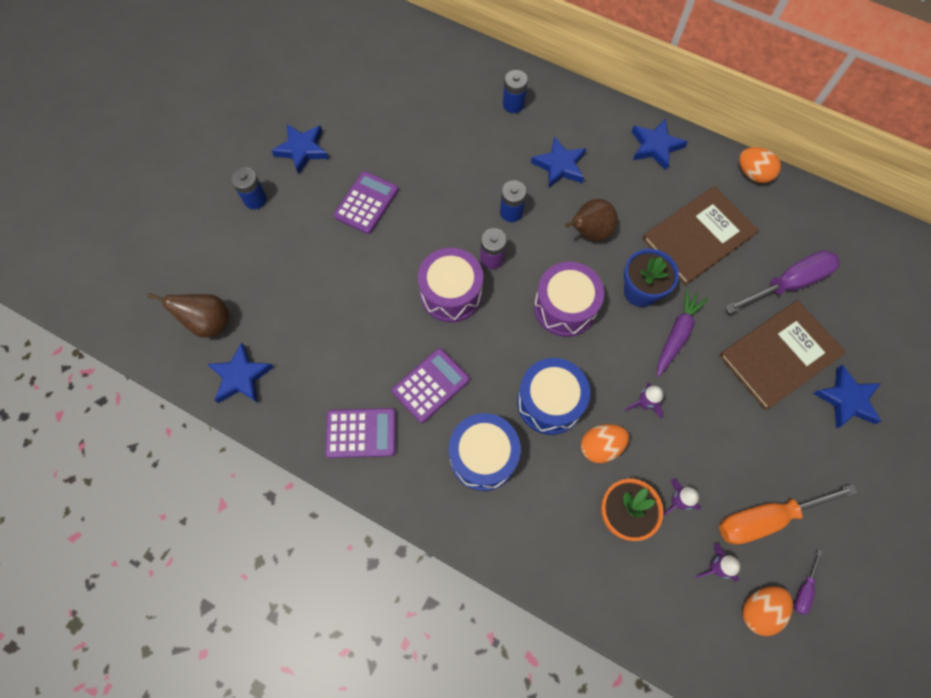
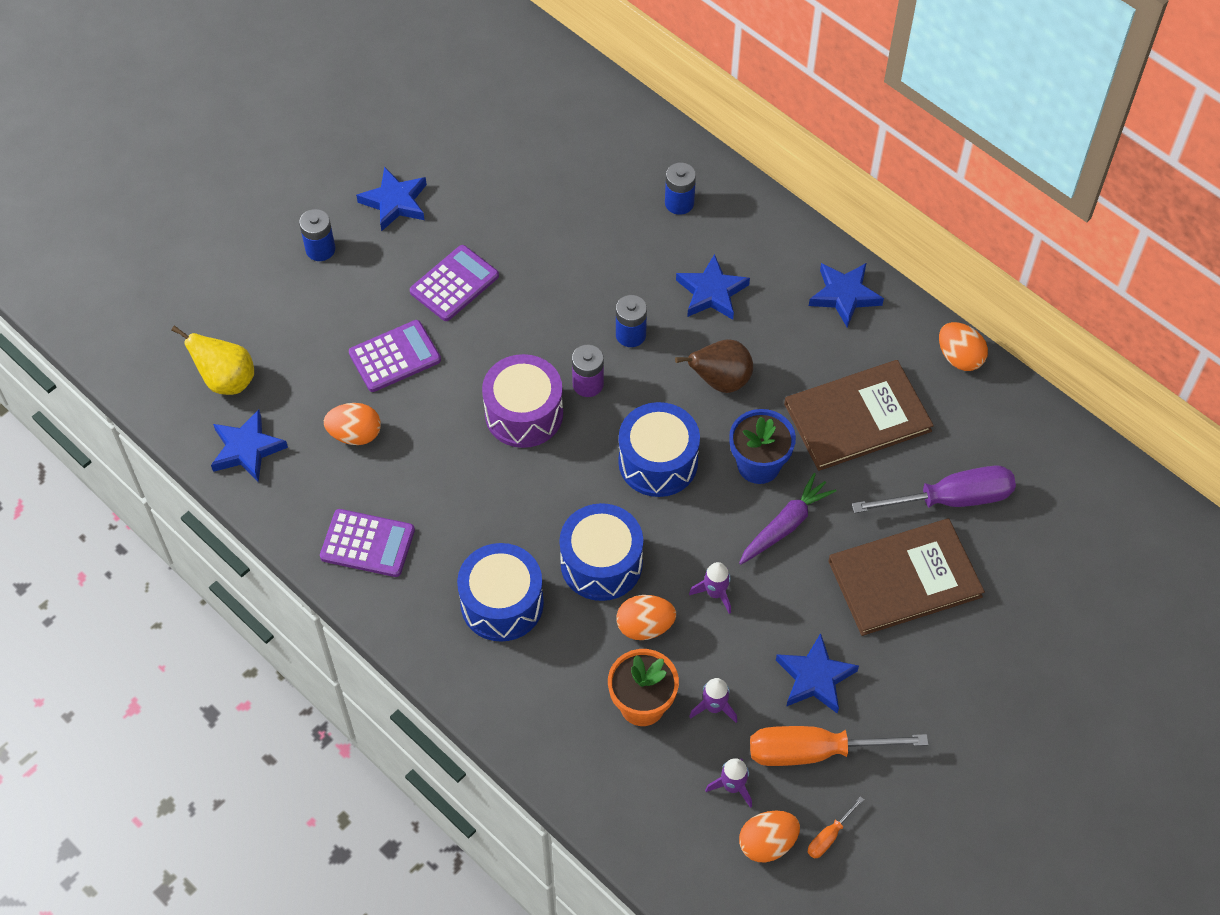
camera: 15 degrees right, 10 degrees down
(209, 323) = (226, 380): brown pear -> yellow pear
(325, 343) = (355, 434): none -> orange egg
(431, 385) = (465, 511): purple calculator -> purple calculator (395, 357)
(565, 307) = (658, 462): purple drum -> blue drum
(804, 589) = (829, 836): purple screwdriver -> orange screwdriver
(846, 399) = (968, 648): blue star -> blue star (815, 678)

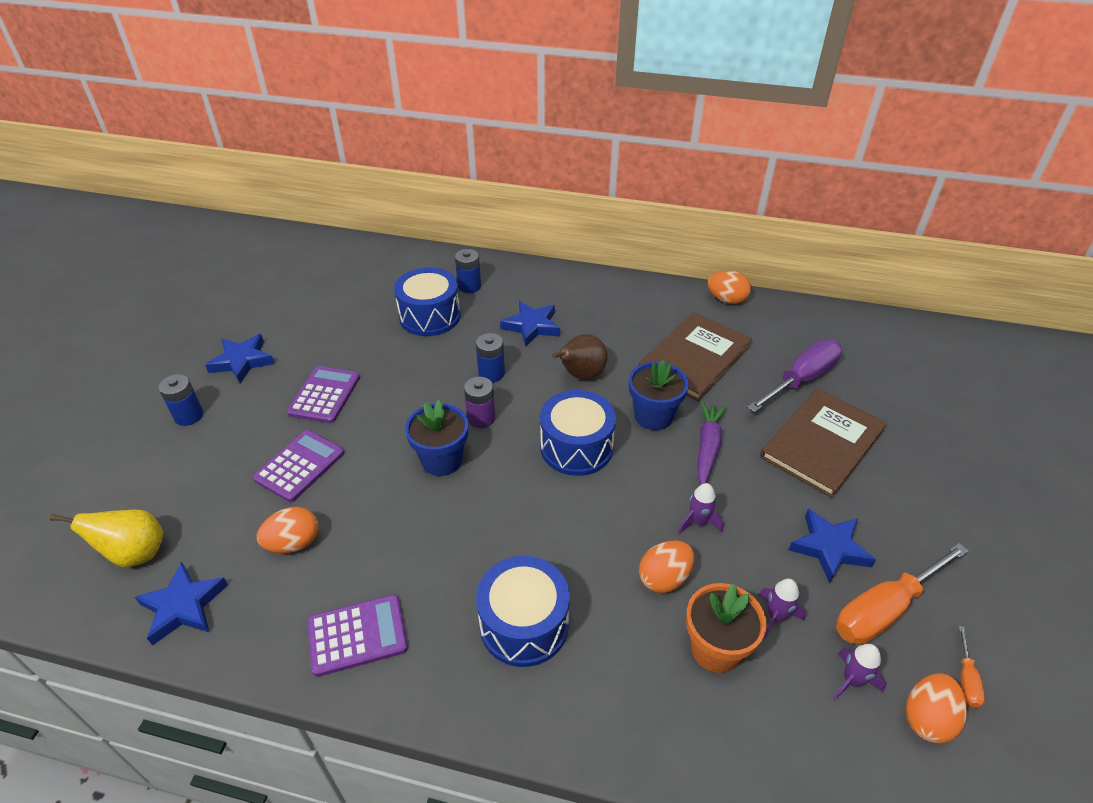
camera: 30 degrees left, 15 degrees down
(524, 413) = (442, 460): purple drum -> blue flower pot
(601, 563) = (588, 545): blue drum -> blue drum (430, 316)
(844, 295) = (623, 295): blue star -> none

